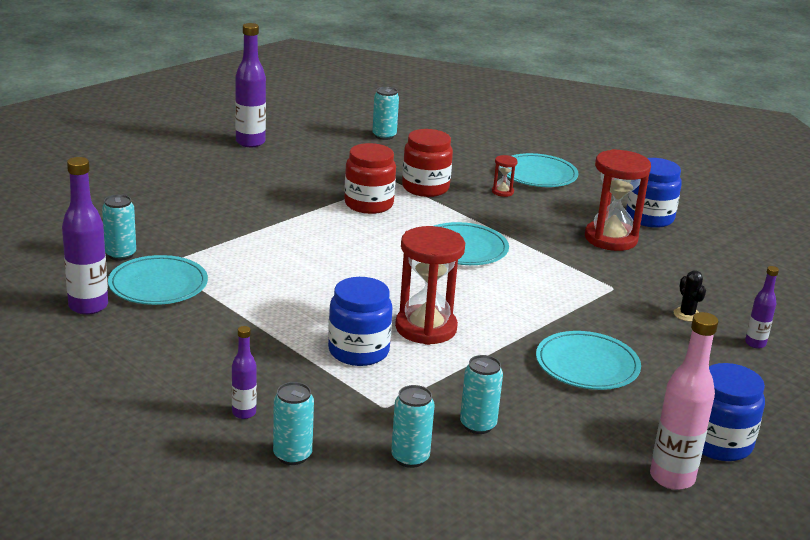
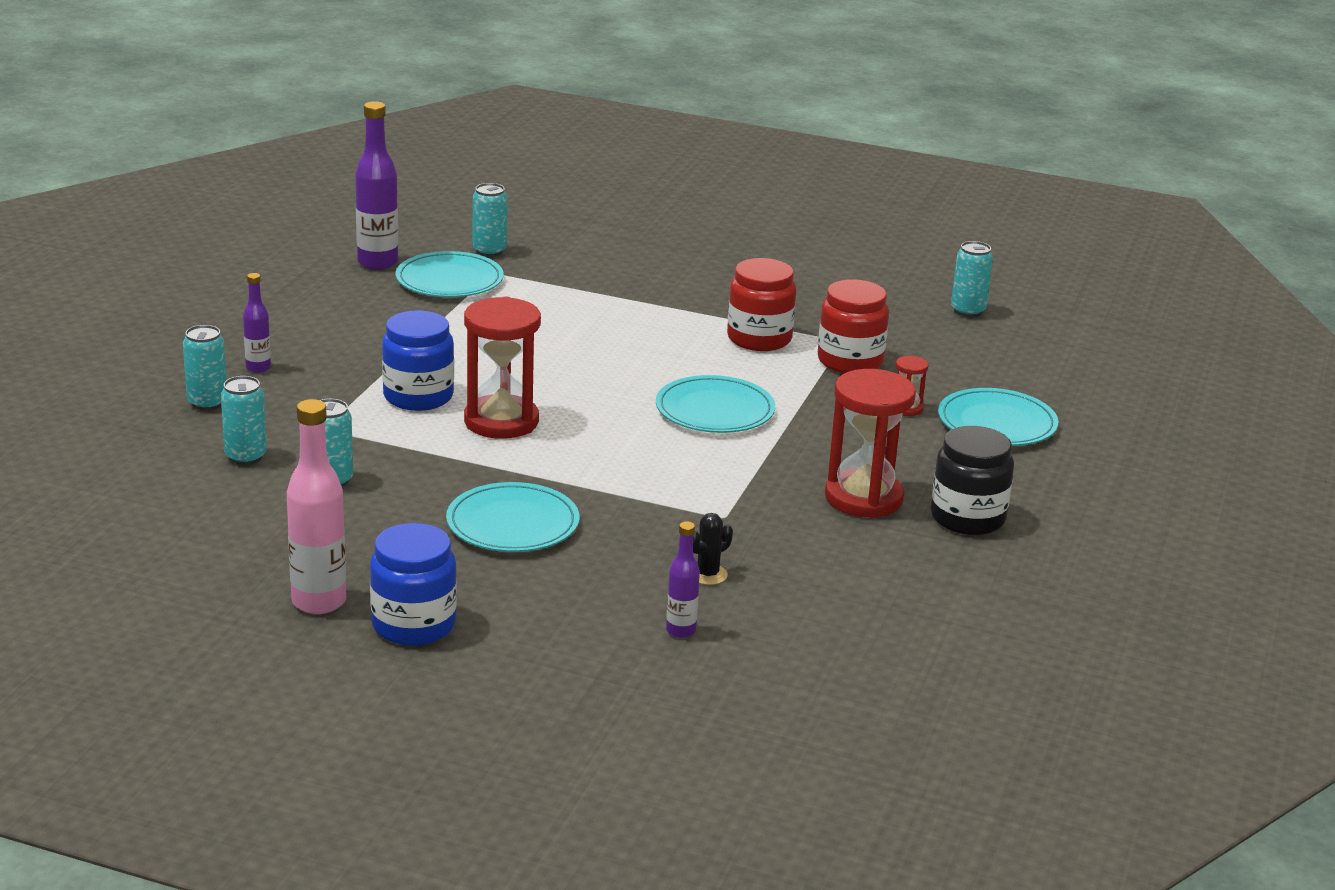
camera: 65 degrees right, 0 degrees up
(250, 142) = (831, 247): purple bottle -> none
(649, 218) = (967, 518): blue jar -> black jar

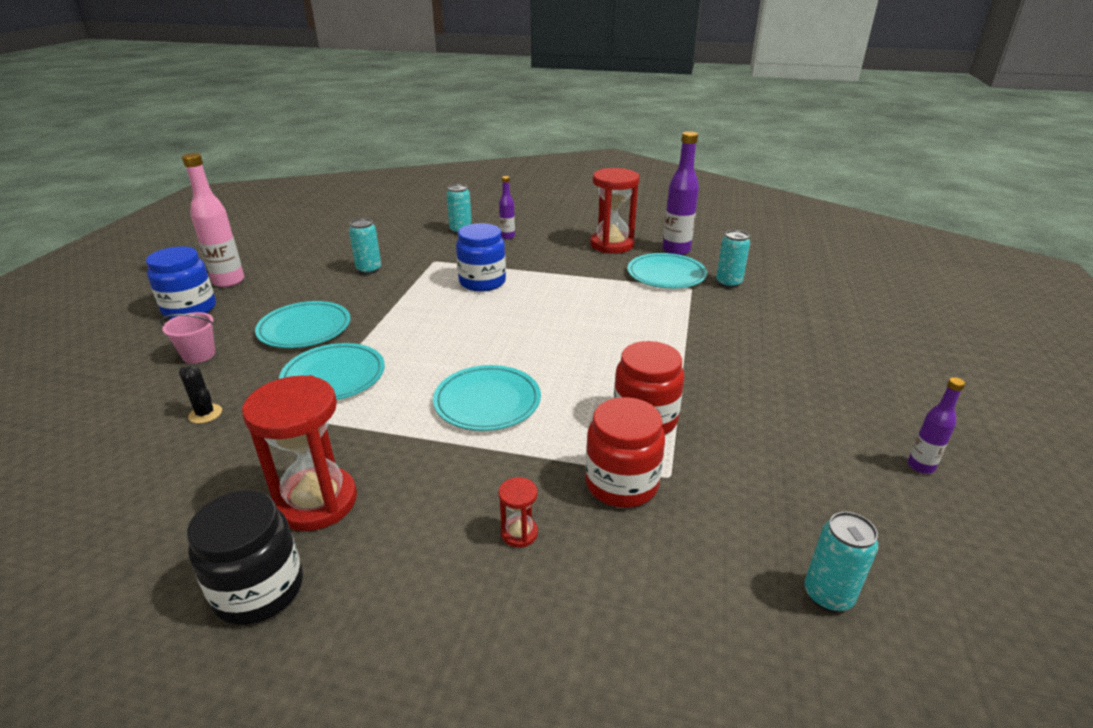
camera: 85 degrees right, 5 degrees up
(245, 457) = (398, 246): turquoise can -> none
(501, 421) = (451, 312): red hourglass -> red hourglass (612, 245)
(563, 597) = (199, 355): none -> pink bucket
(681, 631) = (128, 406): purple bottle -> purple bottle (920, 466)
(997, 423) = (498, 624): turquoise plate -> turquoise plate (334, 376)

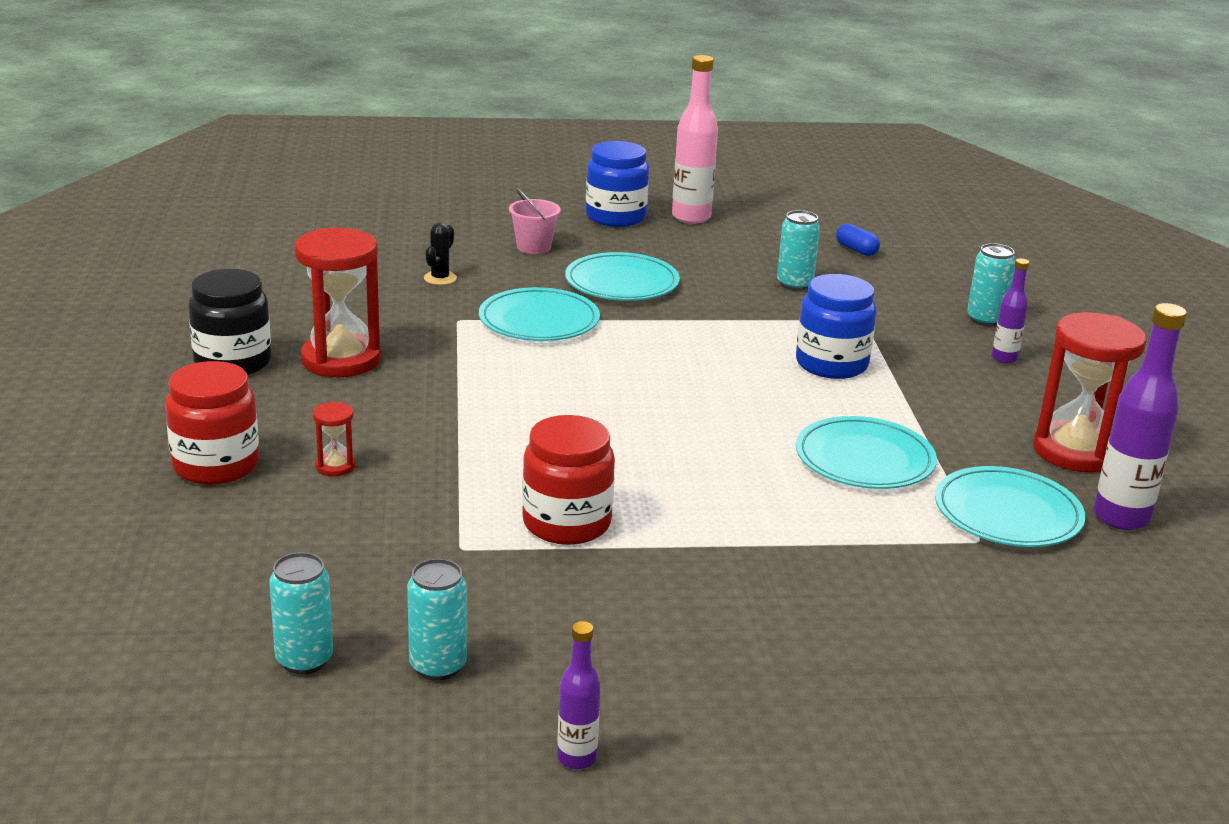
camera: 70 degrees right, 5 degrees down
(341, 242) = (856, 250): none -> blue capsule
(487, 401) = (543, 415): turquoise plate -> turquoise plate (864, 459)
(621, 484) = (434, 517): red jar -> red jar (216, 465)
(728, 283) = (1036, 579): turquoise can -> turquoise can (438, 666)

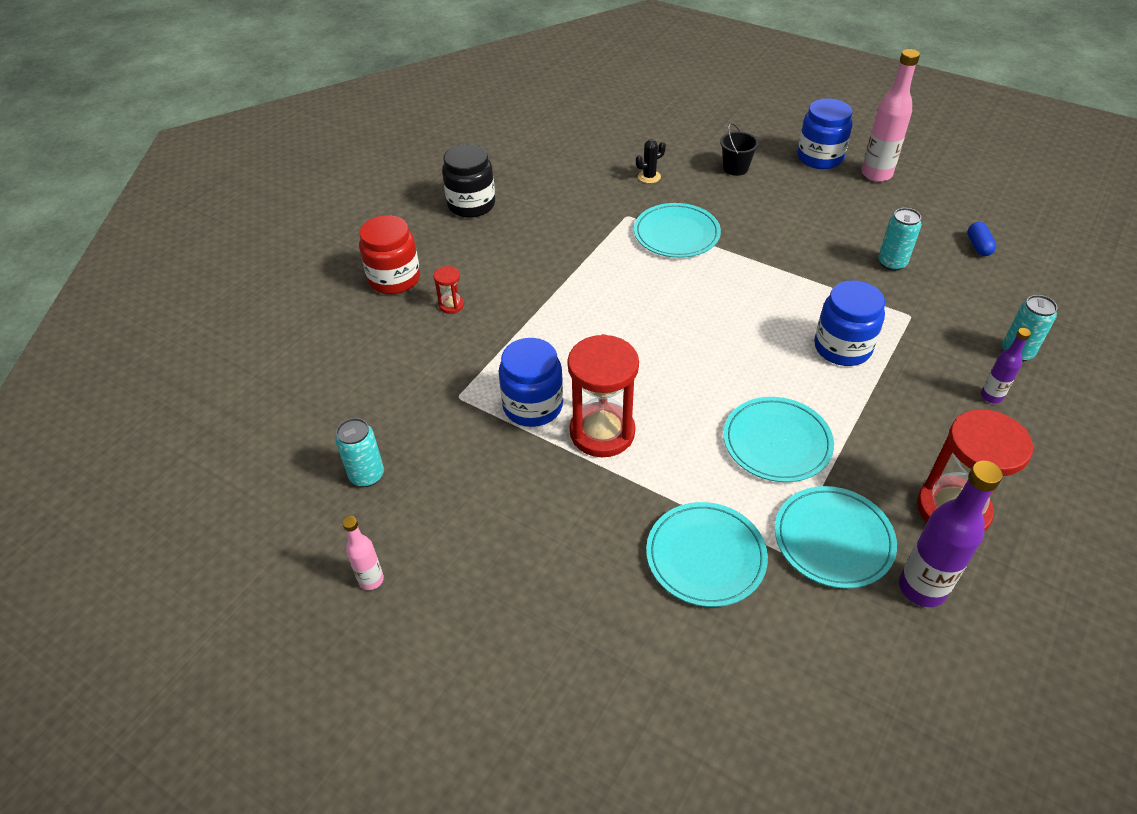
camera: 40 degrees right, 20 degrees up
(304, 660) = (311, 436): turquoise can -> none
(341, 360) = (529, 224): red hourglass -> red hourglass (602, 432)
(533, 247) = (735, 168): pink bucket -> black bucket
(566, 523) = (533, 406): red jar -> blue jar
(577, 758) = (371, 580): purple bottle -> pink bottle
(622, 283) = (764, 219): turquoise plate -> turquoise plate (705, 556)

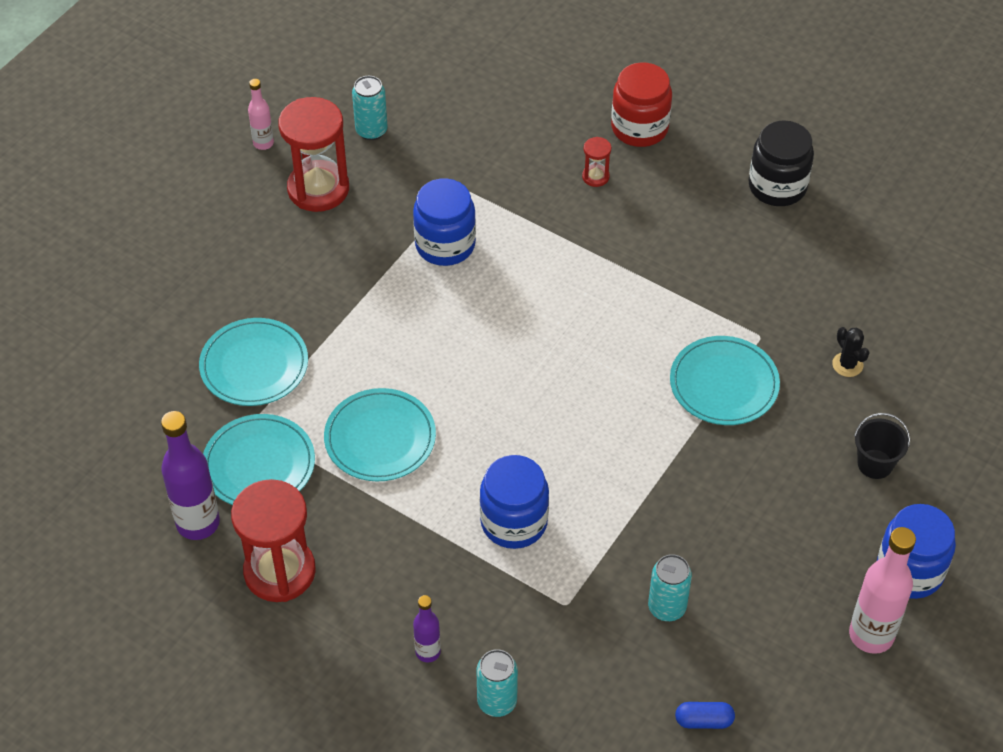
camera: 90 degrees right, 5 degrees up
(602, 432) = (406, 297): red hourglass -> red hourglass (318, 189)

